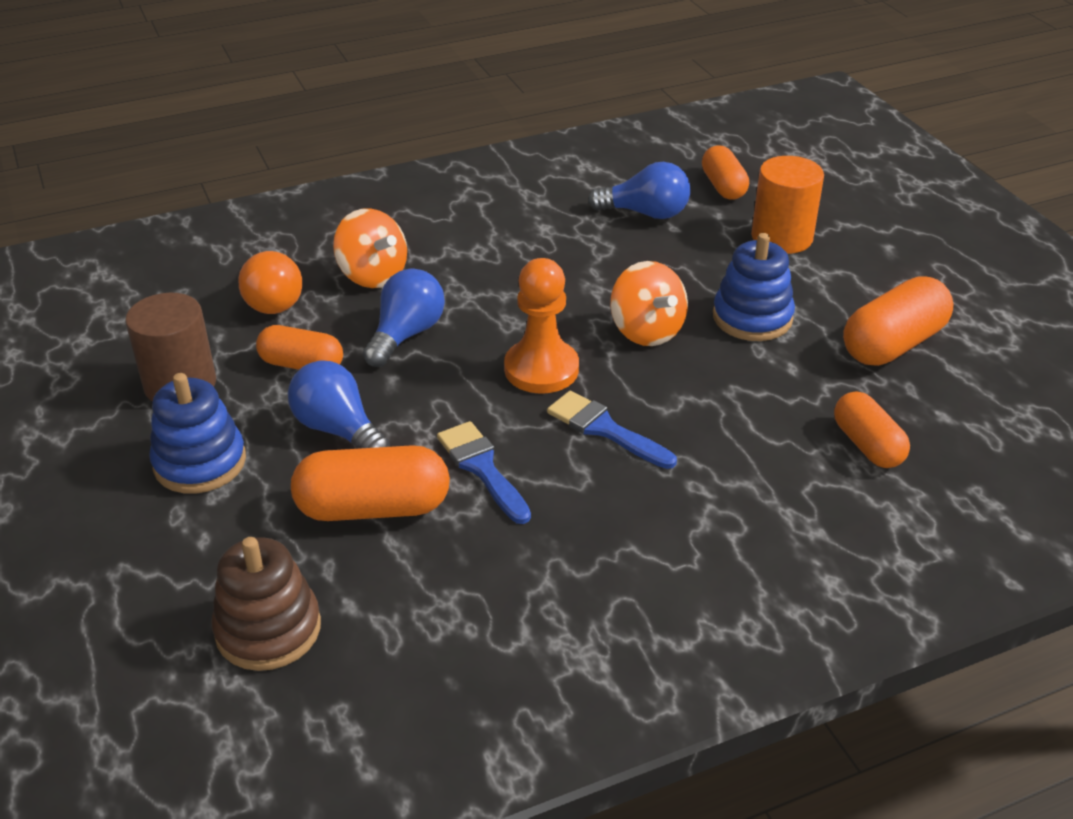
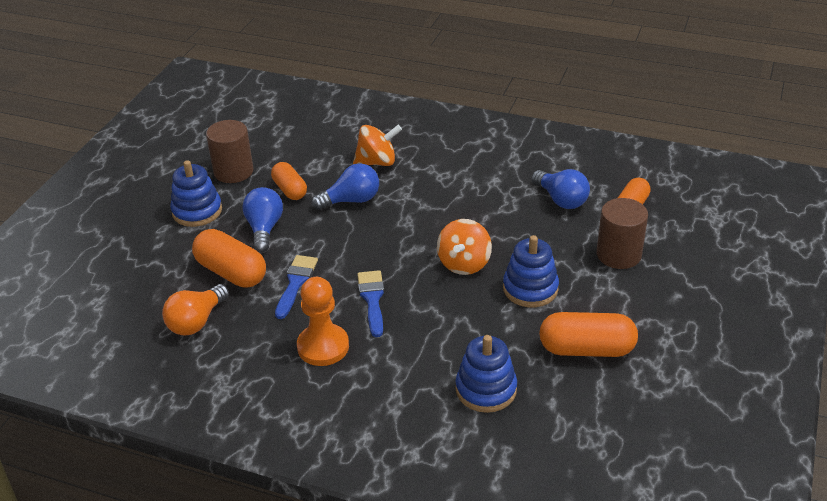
camera: 45 degrees right, 0 degrees up
(268, 629) = (133, 296): brown stacking toy -> none
(274, 299) = (320, 151): orange light bulb -> orange light bulb (196, 321)
(373, 275) = (377, 162): orange spinning top -> orange spinning top turned 105 degrees counterclockwise
(541, 369) = (386, 253): orange pawn -> orange pawn (323, 346)
(781, 237) = (618, 254): orange cylinder -> brown cylinder
(867, 445) = (486, 389): orange capsule -> blue stacking toy

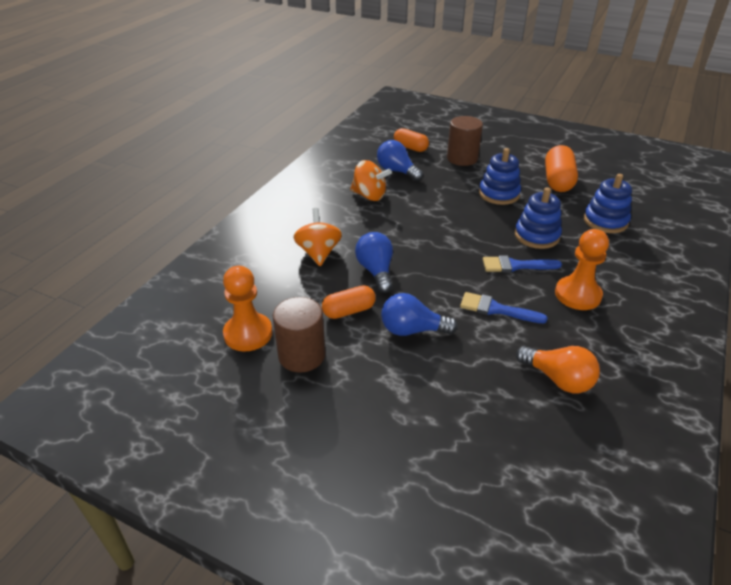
camera: 85 degrees left, 0 degrees up
(197, 211) = (372, 385): blue stacking toy -> blue stacking toy (536, 236)
(231, 272) = (481, 354): orange capsule -> none
(259, 141) = (248, 334): none -> orange pawn
(464, 263) = (470, 218): orange spinning top -> orange spinning top (369, 196)
(561, 200) = (397, 171): blue light bulb -> blue light bulb turned 105 degrees counterclockwise

